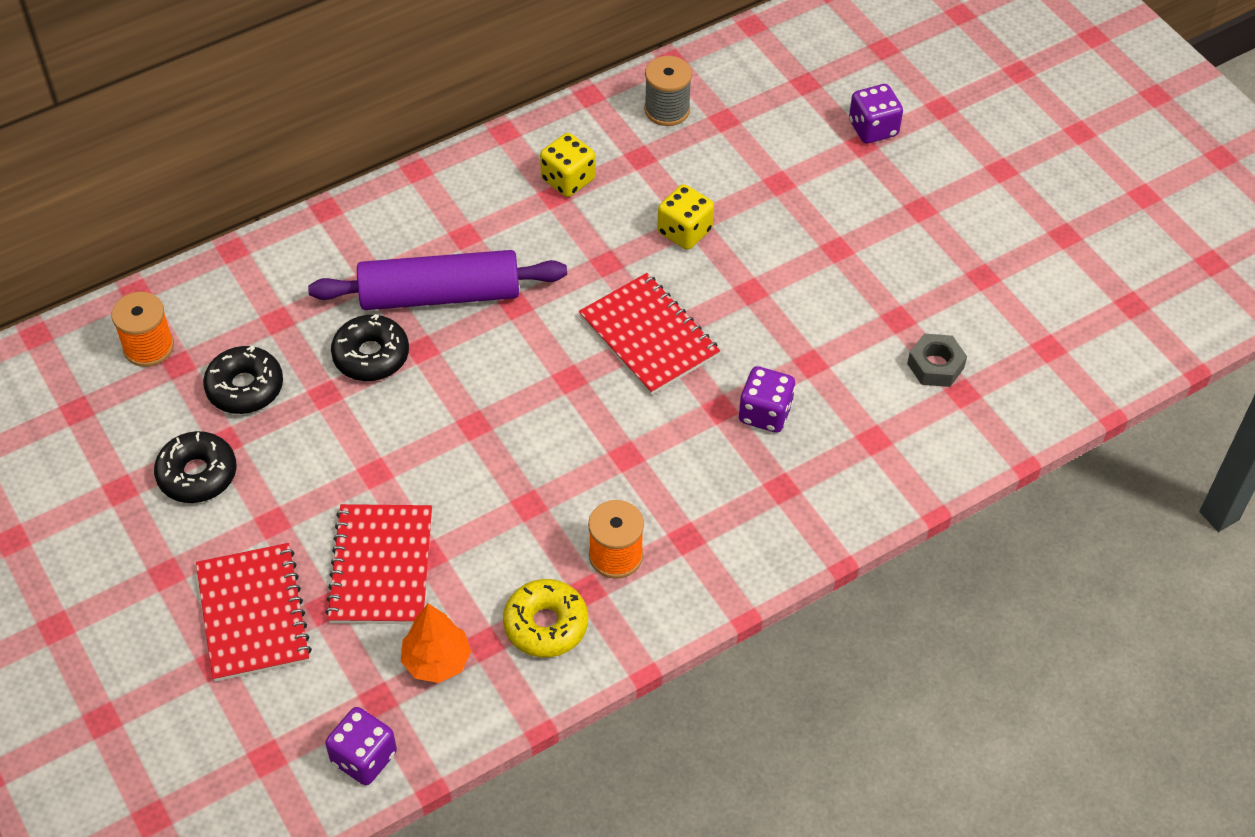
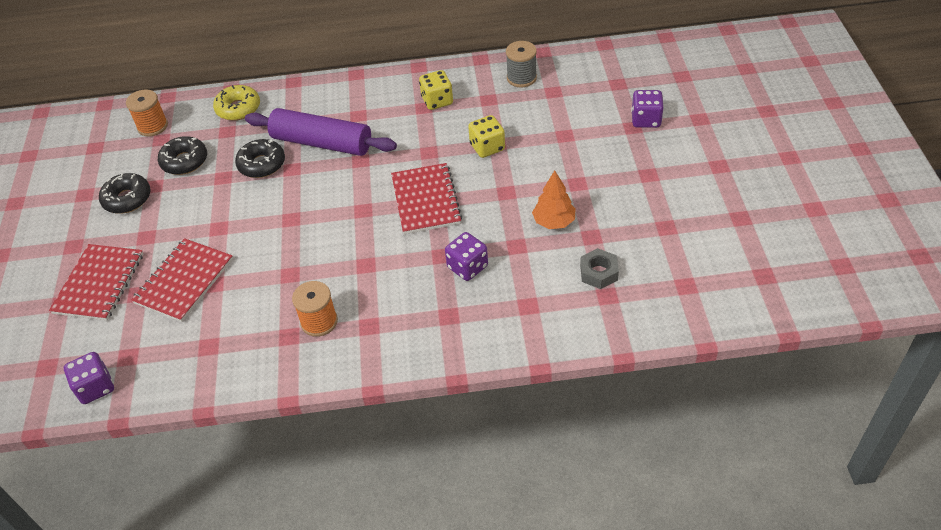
camera: 30 degrees right, 5 degrees down
(436, 661) = (175, 346): orange tree -> orange tree (554, 222)
(546, 625) = (250, 348): yellow donut -> yellow donut (238, 108)

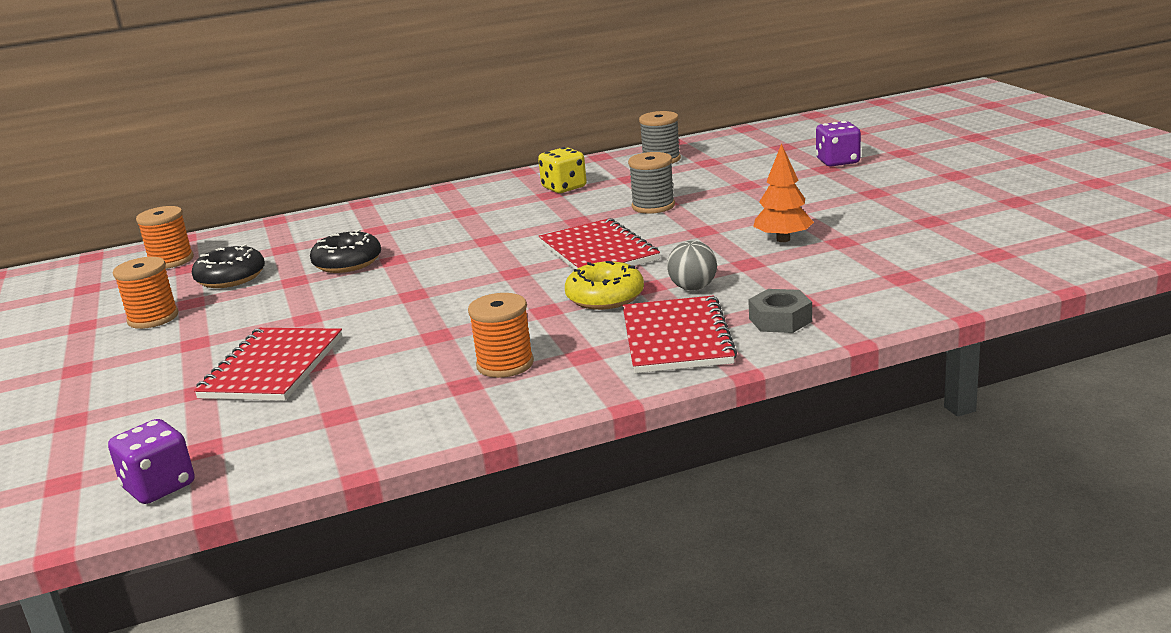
camera: 15 degrees left, 25 degrees down
(99, 283) = (132, 392): red notebook -> red notebook (676, 338)
(127, 199) = (153, 318): black donut -> orange spool
(238, 108) = (292, 231): yellow donut -> yellow donut (605, 297)
(322, 143) = (425, 236): purple rolling pin -> none
(467, 267) = (693, 288): purple dice -> grey ball
(487, 147) = (653, 206): yellow dice -> grey spool
(599, 273) = (875, 263): grey nut -> grey nut (780, 320)

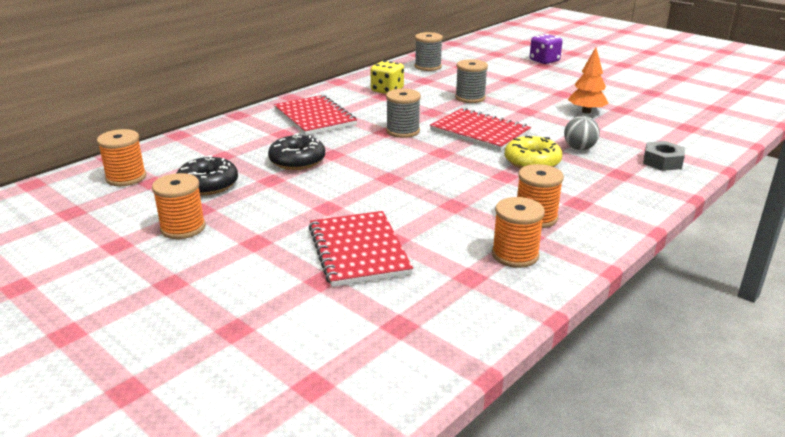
camera: 30 degrees left, 5 degrees up
(159, 487) = (409, 366): purple dice -> none
(418, 401) = (515, 255): none -> orange spool
(508, 241) = (403, 131): none -> grey spool
(676, 338) = (619, 182): red notebook -> red notebook (314, 117)

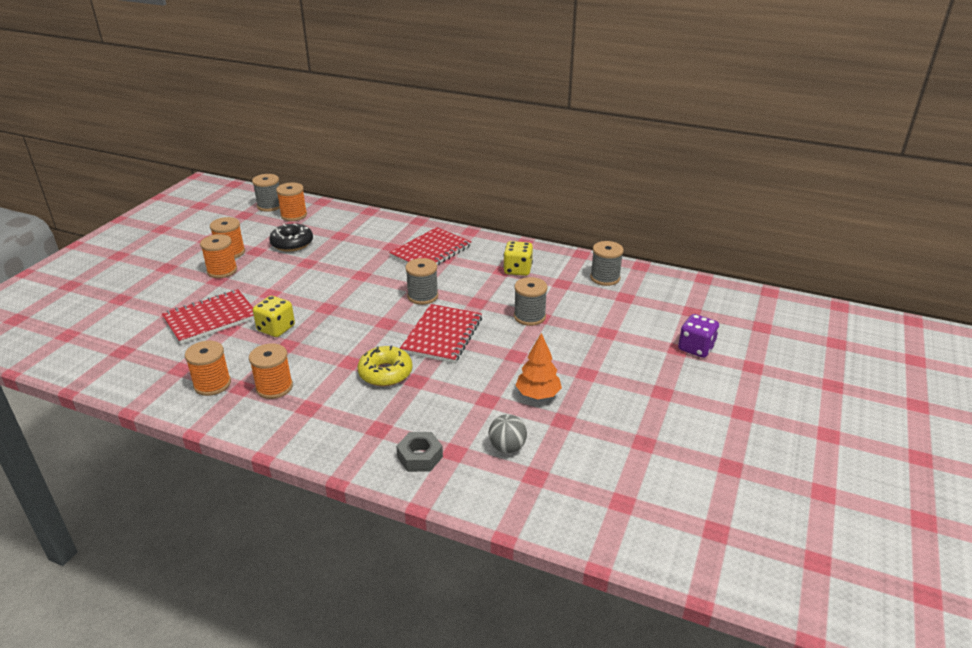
camera: 70 degrees right, 5 degrees up
(70, 191) = (270, 206): none -> grey spool
(232, 237) = (222, 271): none -> orange spool
(297, 161) = (342, 264): black donut -> none
(414, 209) = (276, 328): none -> yellow dice
(579, 148) = (430, 398): grey ball -> grey ball (507, 447)

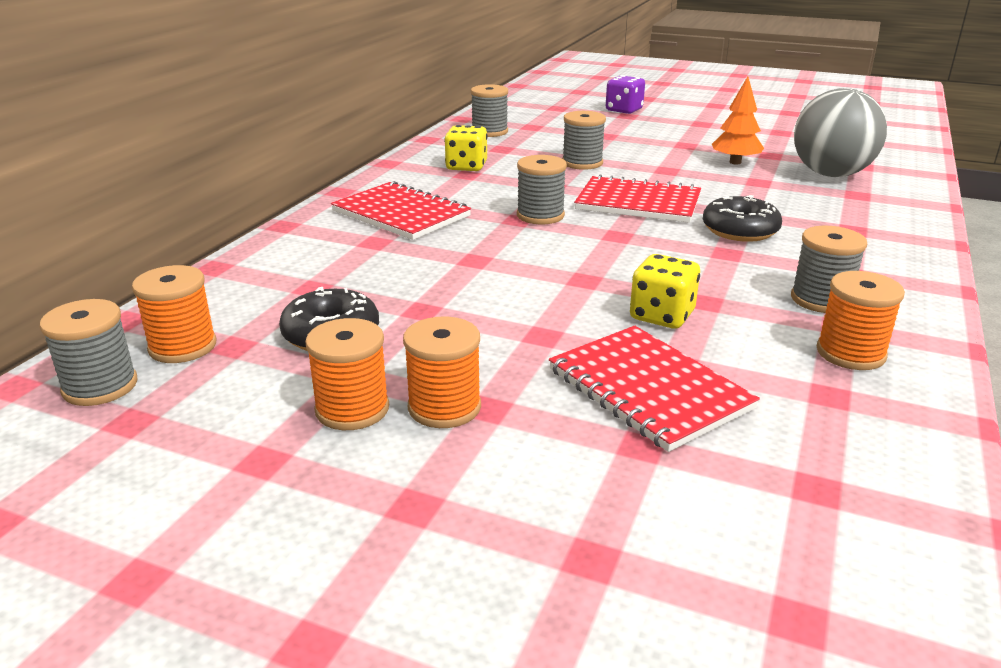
camera: 90 degrees left, 5 degrees down
(274, 387) = (821, 300): orange spool -> grey spool
(385, 373) = (740, 230): yellow donut -> black donut
(420, 457) = (881, 208): grey nut -> none
(507, 447) = (830, 174): grey ball -> grey ball, size x2.08

